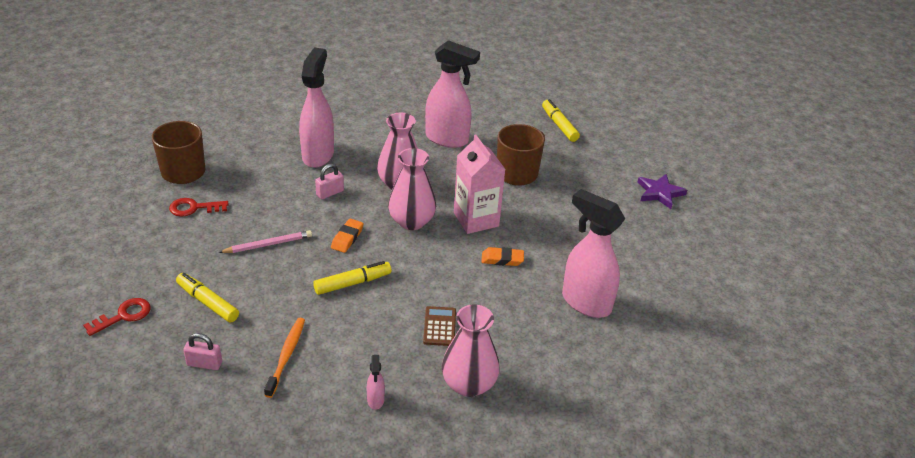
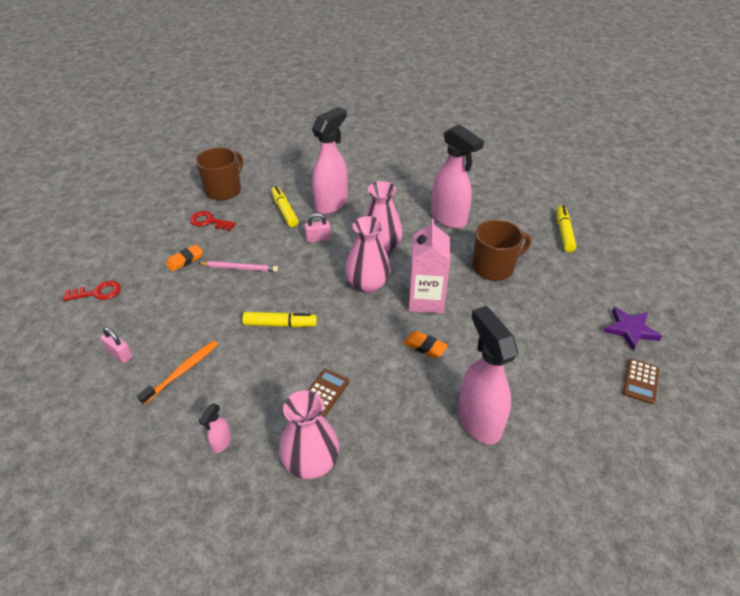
camera: 30 degrees right, 5 degrees up
(208, 302) = (161, 302): yellow marker -> yellow marker (284, 211)
(347, 238) = (304, 282): orange eraser -> orange eraser (185, 260)
(689, 230) = (640, 381): none -> brown calculator

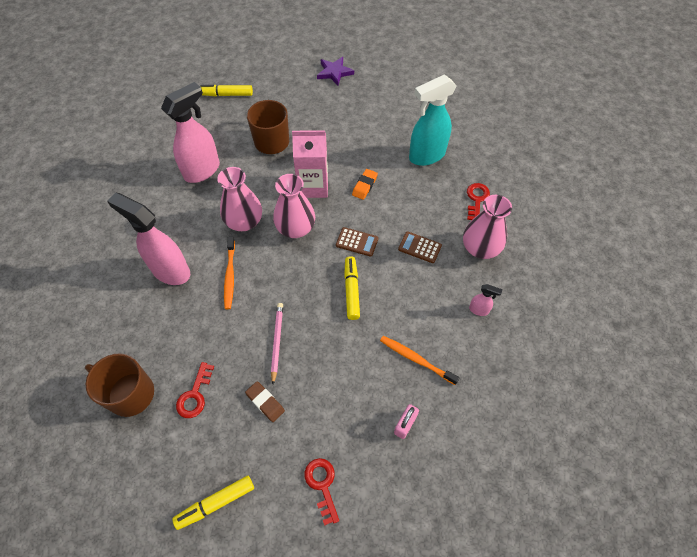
camera: 95 degrees left, 15 degrees up
(185, 260) = (265, 402): orange eraser -> brown eraser
(284, 211) = (179, 316): yellow marker -> yellow marker (216, 503)
(318, 238) = (230, 276): pink padlock -> orange toothbrush
(395, 473) = (476, 199): none -> red key
(478, 420) = (426, 156): pink spray bottle -> turquoise spray bottle
(640, 381) = (379, 75): brown calculator -> brown calculator (357, 242)

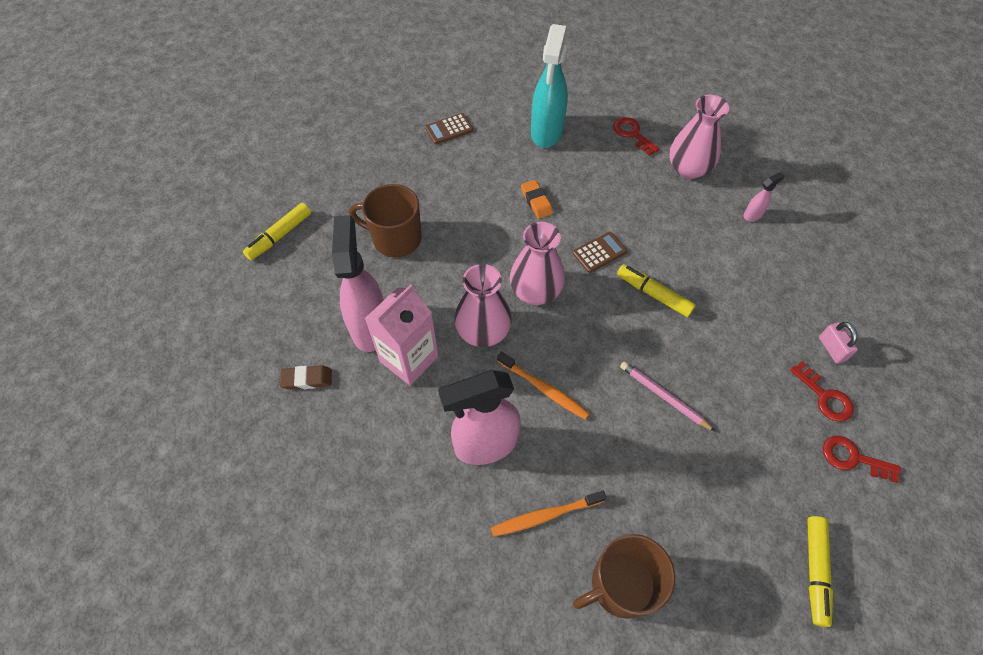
camera: 50 degrees left, 0 degrees up
(195, 395) = (671, 515): red key -> red key (824, 396)
(265, 402) = (728, 452): brown eraser -> brown eraser (307, 379)
(313, 186) = (495, 242): pink carton -> pink carton (409, 359)
(334, 72) = (359, 127): purple star -> none
(416, 359) = (769, 295): orange toothbrush -> orange toothbrush (544, 516)
(419, 247) = (649, 210): brown calculator -> brown calculator (449, 129)

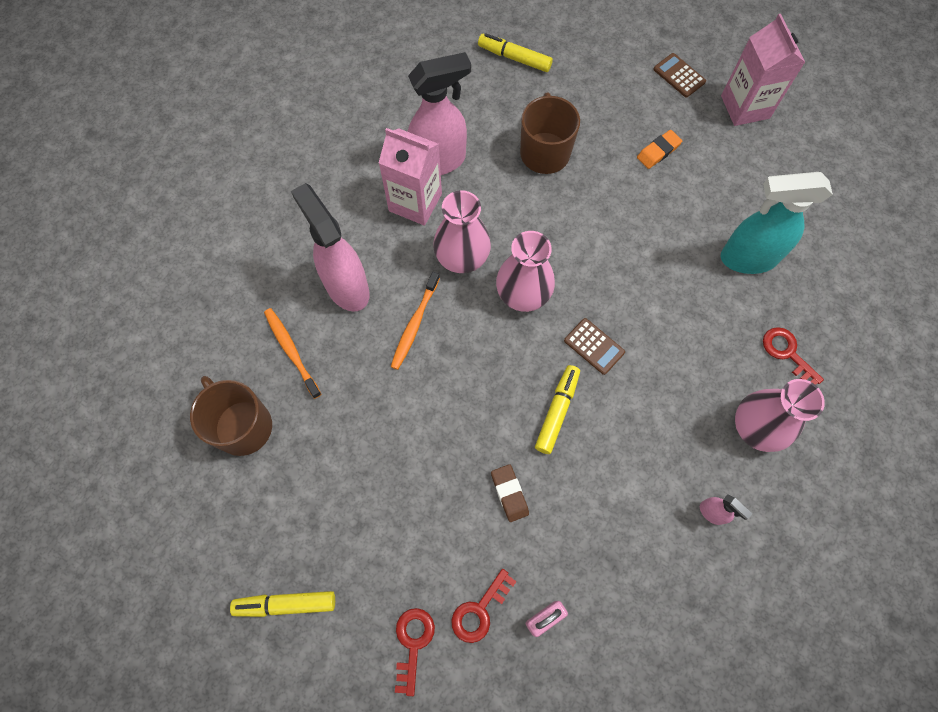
camera: 75 degrees right, 10 degrees up
(307, 379) = (374, 130): brown eraser -> brown eraser (509, 493)
(409, 94) = (745, 107): none -> pink carton
(449, 129) = (709, 159): brown calculator -> brown calculator (679, 76)
(536, 201) = (640, 269): orange eraser -> orange eraser (658, 151)
(632, 134) = (787, 353): red key -> red key turned 75 degrees counterclockwise
(663, 396) = (435, 438): pink pencil -> none

